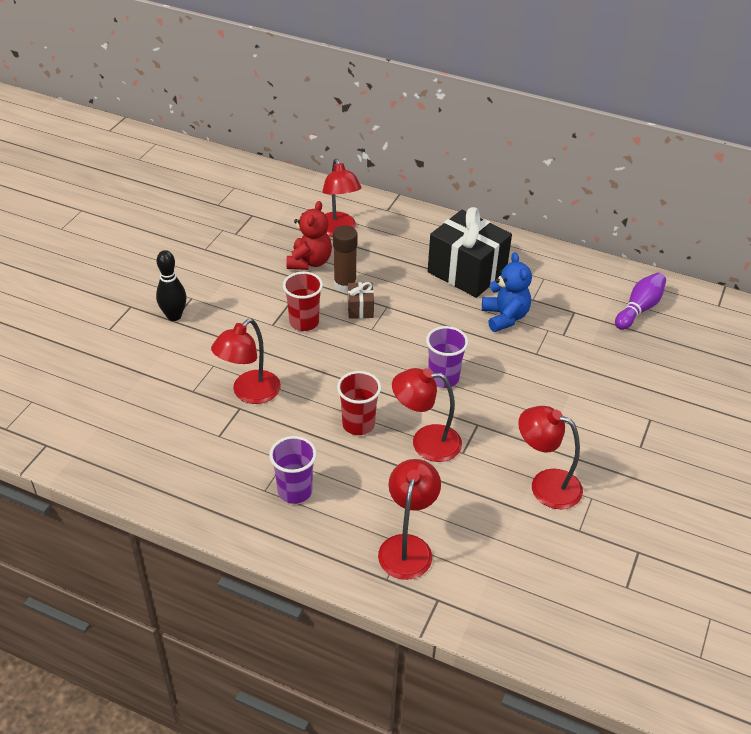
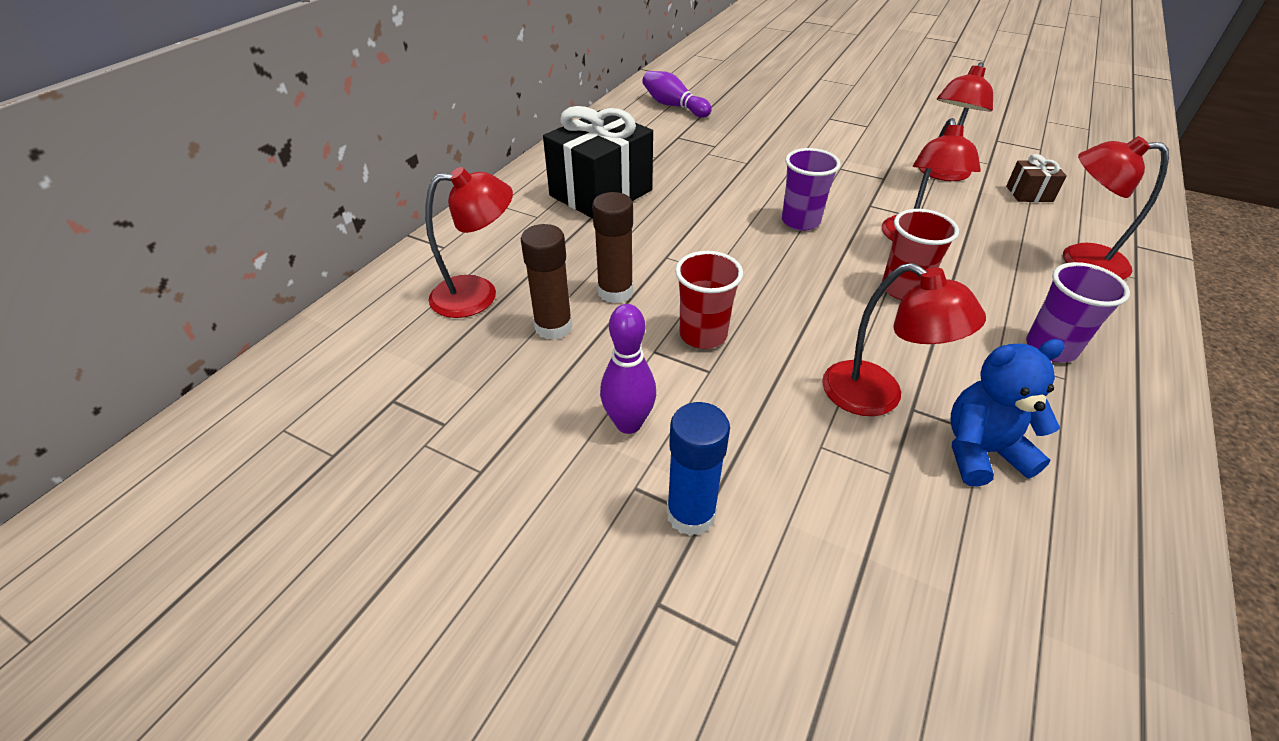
camera: 85 degrees left, 0 degrees up
(174, 316) = (691, 514): black bowling pin -> blue glue stick
(232, 294) = (628, 423): none -> purple bowling pin
(309, 262) = (553, 327): red teddy bear -> brown glue stick
(360, 309) = (671, 279): brown gift -> brown gift (1029, 194)
(505, 317) = (687, 175): blue teddy bear -> blue teddy bear (981, 452)

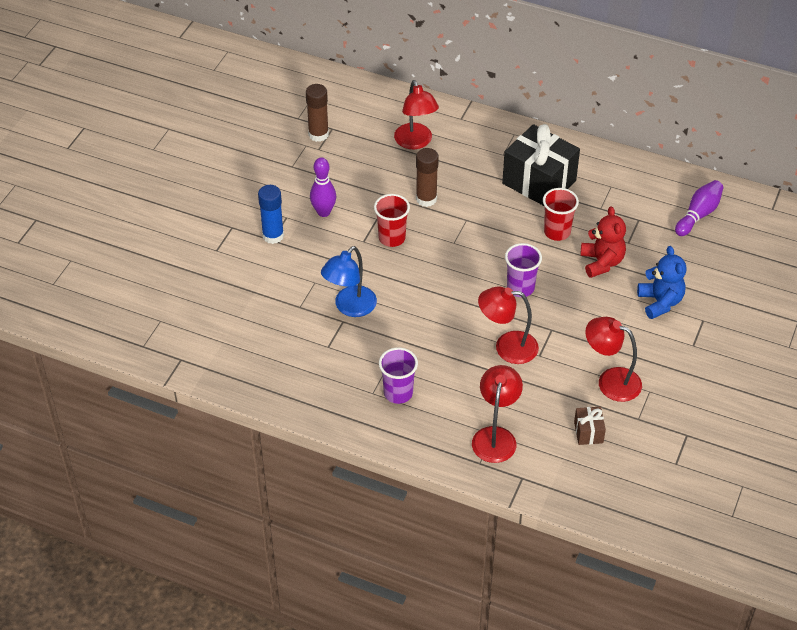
camera: 85 degrees right, 5 degrees up
(553, 327) = (391, 176): brown glue stick -> brown glue stick (318, 134)
(749, 163) = (601, 262): none -> red teddy bear
(877, 397) = (350, 307): red lamp -> blue lamp
(903, 289) = (448, 333): red cup -> red cup (557, 232)
(981, 452) = (315, 343): blue teddy bear -> blue teddy bear (660, 302)

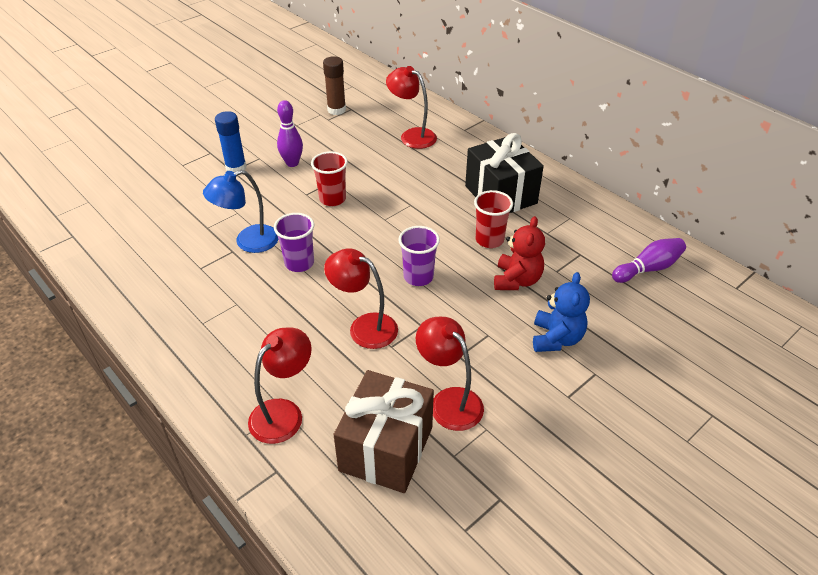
camera: 25 degrees right, 5 degrees down
(398, 393) = (225, 332): purple cup -> purple cup (299, 263)
(415, 142) = (412, 136): red lamp -> red lamp turned 120 degrees clockwise
(426, 199) = (387, 178): brown glue stick -> none
(588, 432) = (386, 449): brown gift -> brown gift, size x2.24

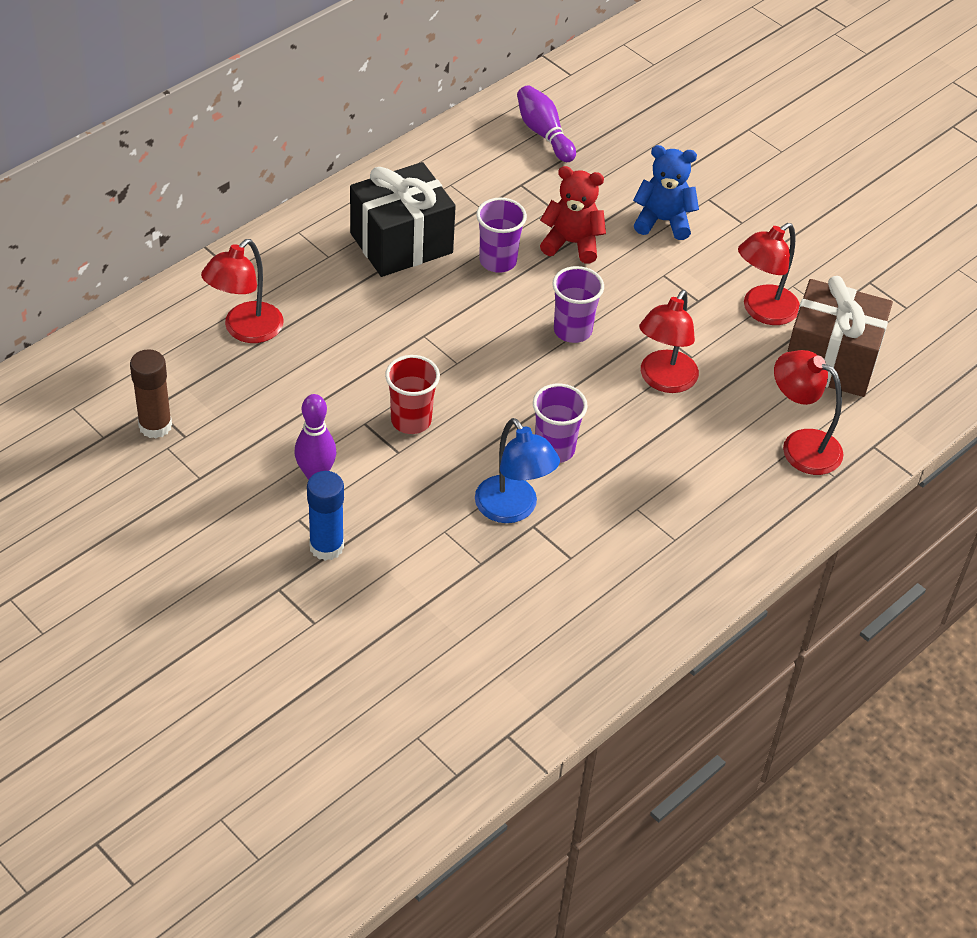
camera: 95 degrees left, 5 degrees up
(489, 240) = (498, 261): red cup -> purple cup

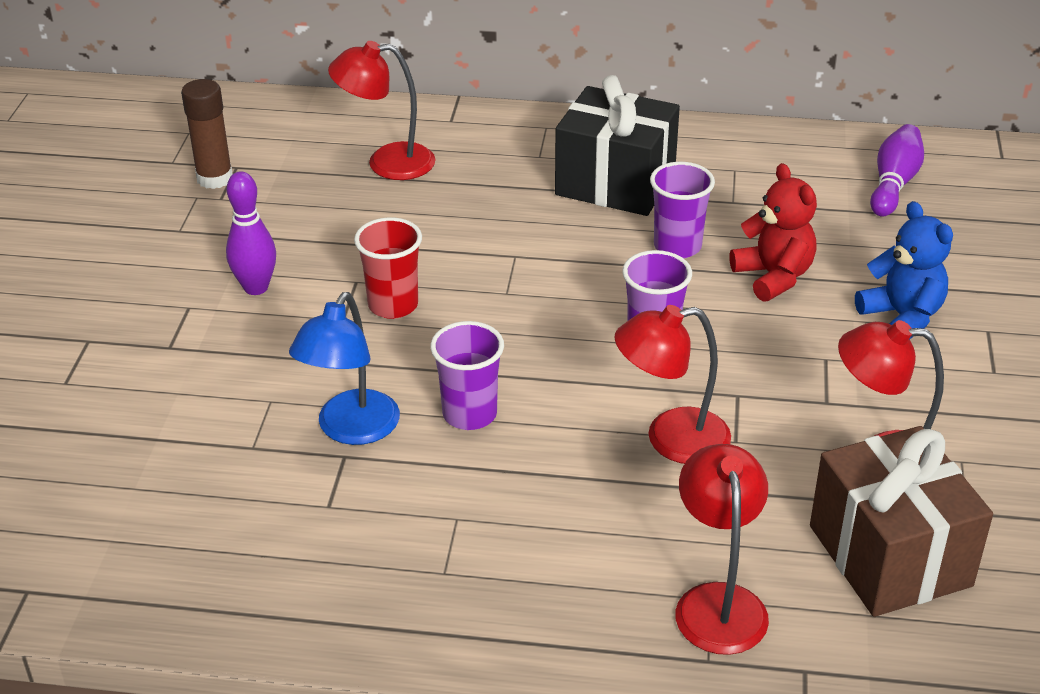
camera: 55 degrees right, 10 degrees down
(326, 546) = (170, 340): blue glue stick -> none

